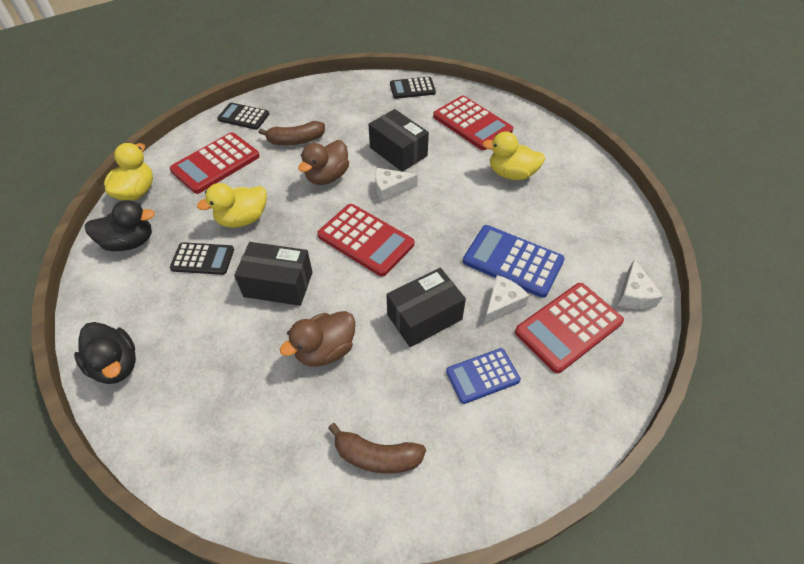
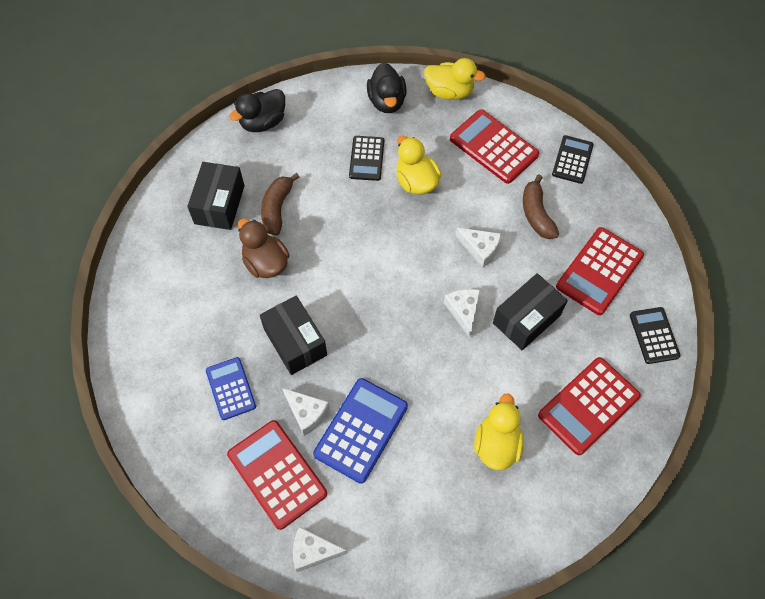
camera: 90 degrees right, 10 degrees up
(278, 284) = (336, 220): black box -> black box (219, 204)
(327, 176) = (480, 249): brown duck -> white cheese
(365, 240) = (390, 289): red calculator -> red calculator (599, 271)
(377, 456) = (169, 305): brown banana -> brown banana (277, 209)

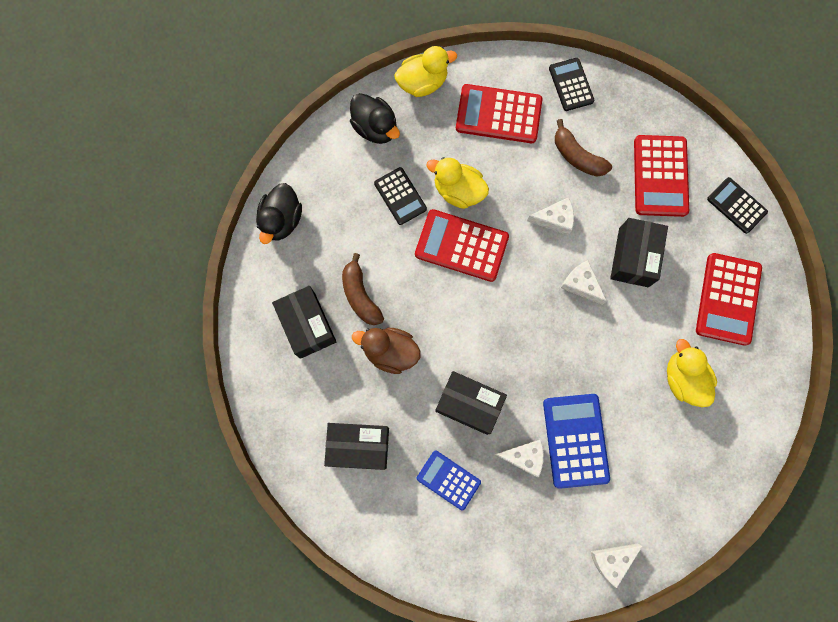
camera: 35 degrees left, 15 degrees up
(183, 315) = (359, 446): none -> black box
(277, 474) = (539, 522): red calculator -> red calculator (461, 246)

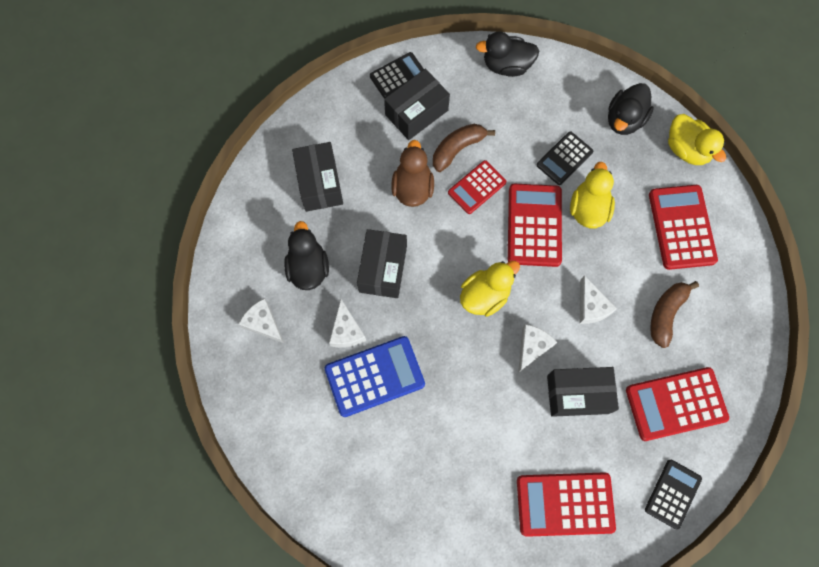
camera: 75 degrees right, 5 degrees down
(407, 288) = (477, 187): none -> red calculator
(448, 480) = (308, 268): blue calculator -> black duck
(571, 85) = (742, 290): black calculator -> black calculator (398, 76)
(611, 560) = (268, 436): white cheese -> white cheese (263, 323)
(683, 379) = (465, 472): yellow duck -> yellow duck (485, 295)

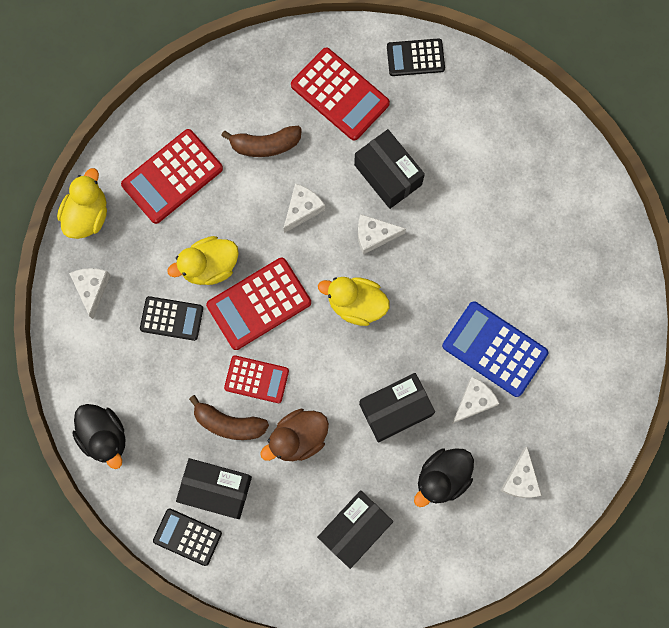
camera: 125 degrees left, 5 degrees up
(565, 504) = (483, 132): red calculator -> none
(624, 119) = (92, 289): black duck -> white cheese

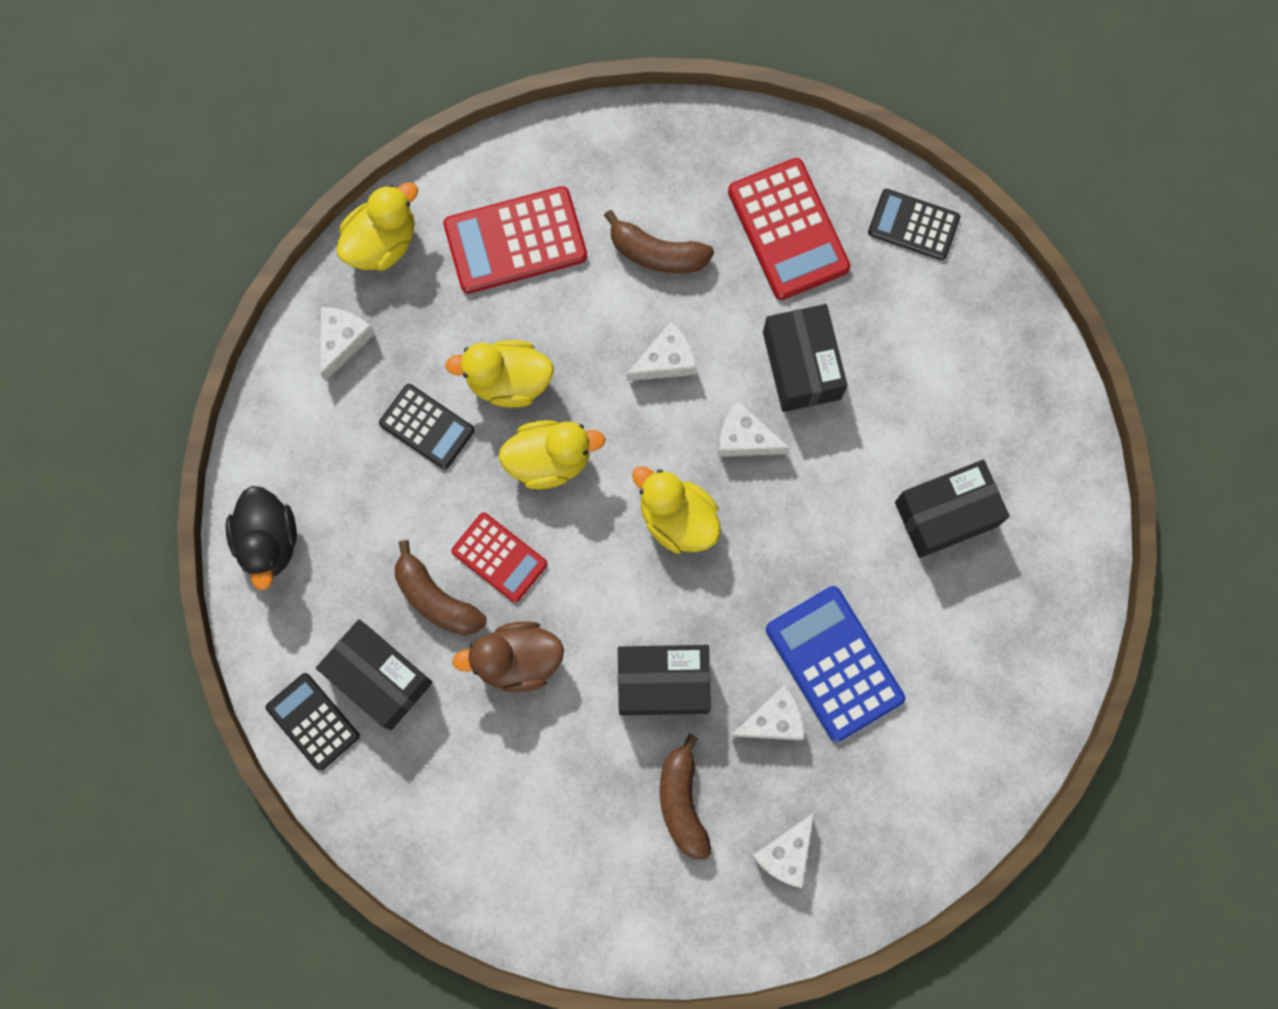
camera: 25 degrees right, 0 degrees up
(259, 304) = (549, 460): red calculator -> yellow duck
(354, 529) = (534, 815): black box -> black box (946, 514)
(442, 478) = (682, 802): black duck -> brown banana

